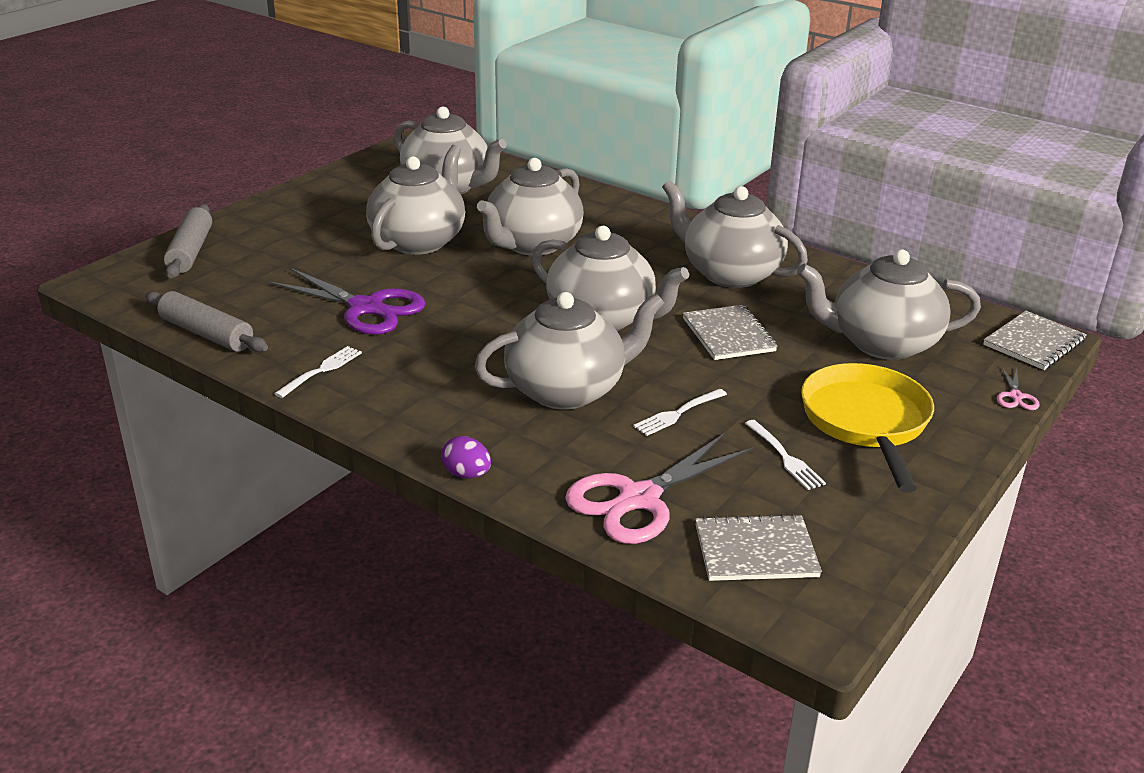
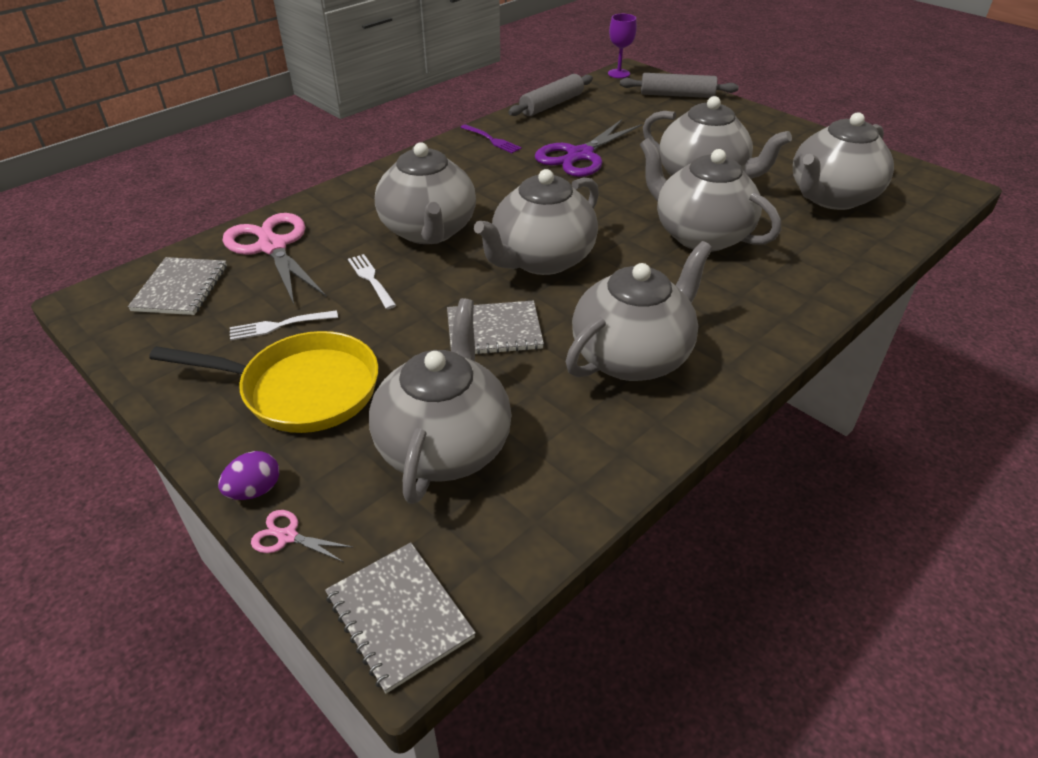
camera: 100 degrees right, 10 degrees up
(103, 289) = (618, 73): none -> purple goblet
(321, 371) = (491, 140): white fork -> purple fork
(467, 474) = (342, 185): purple egg -> purple egg (255, 490)

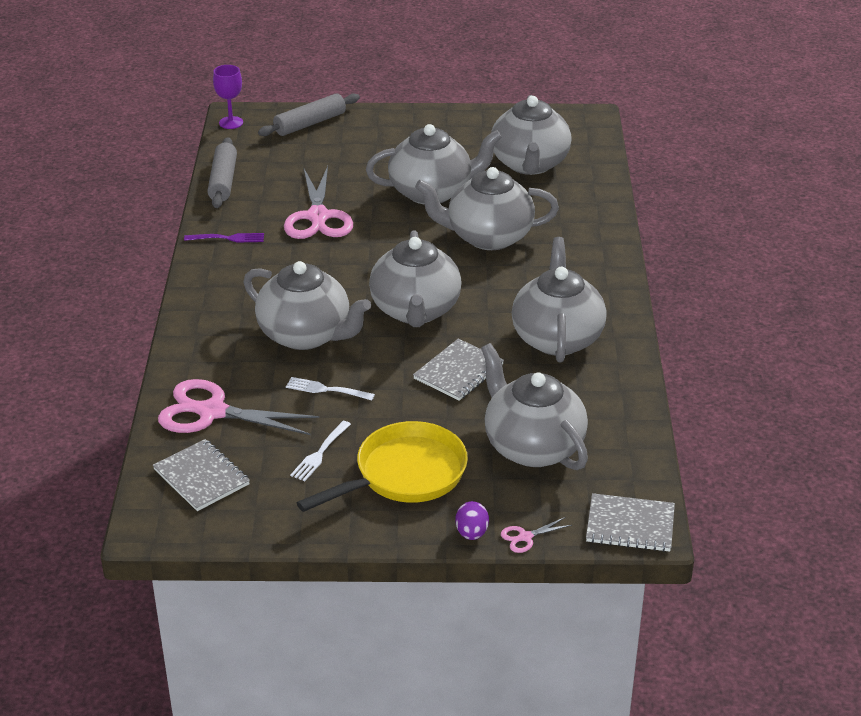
camera: 45 degrees left, 5 degrees down
(580, 155) = (318, 217): purple scissors -> pink scissors

